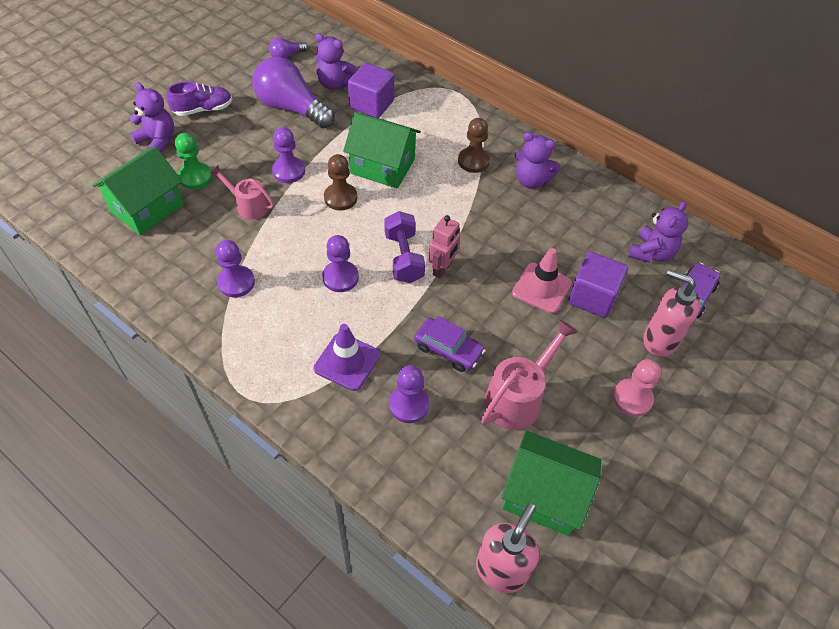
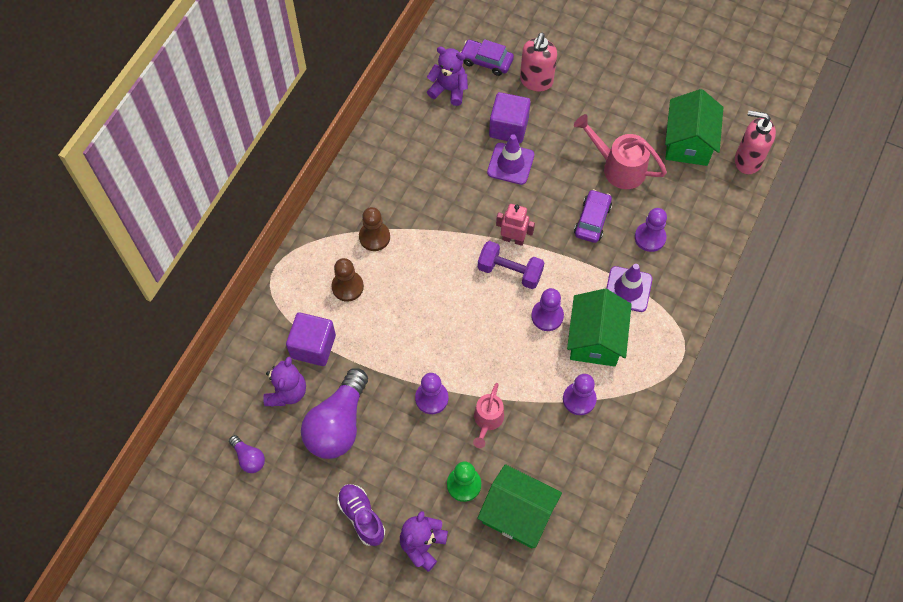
camera: 100 degrees left, 10 degrees up
(340, 198) = (454, 341): brown pawn -> brown pawn (347, 287)
(382, 166) = (402, 314): green house -> green house (595, 339)
(404, 257) = (510, 271): purple dumbbell -> purple dumbbell turned 45 degrees clockwise
(531, 180) = (387, 185): purple teddy bear -> none
(541, 288) = (510, 164): pink traffic cone -> purple traffic cone
(632, 398) = (593, 96): pink pawn -> none

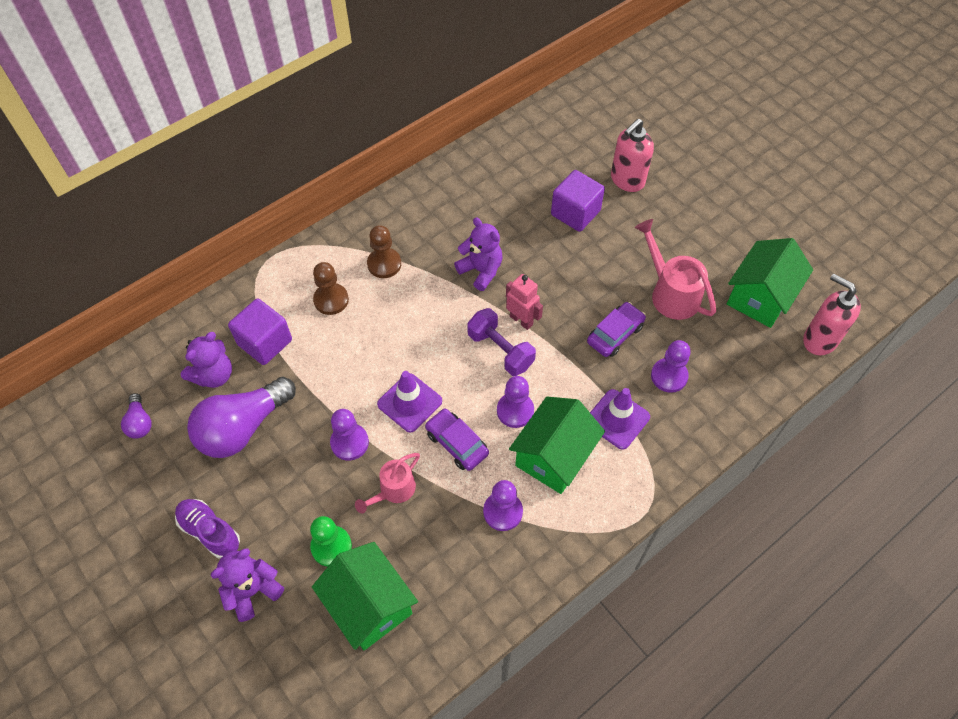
camera: 25 degrees right, 5 degrees down
(361, 517) = (210, 531): purple shoe -> purple shoe turned 45 degrees counterclockwise
(449, 89) = (534, 157): purple teddy bear -> purple teddy bear (481, 270)
(486, 61) = (586, 145): purple car -> purple car (456, 443)
(510, 164) = (558, 247): purple traffic cone -> purple traffic cone (409, 402)

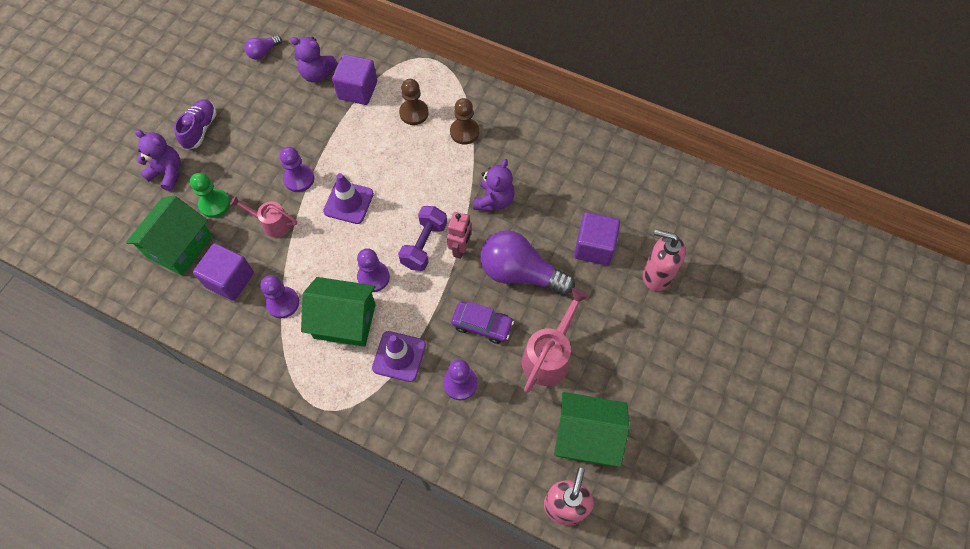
camera: 65 degrees right, 5 degrees up
(243, 427) = (284, 110): purple light bulb -> purple light bulb (520, 273)
(445, 560) = (230, 280): none -> purple cube
(456, 443) = (327, 248): purple car -> none

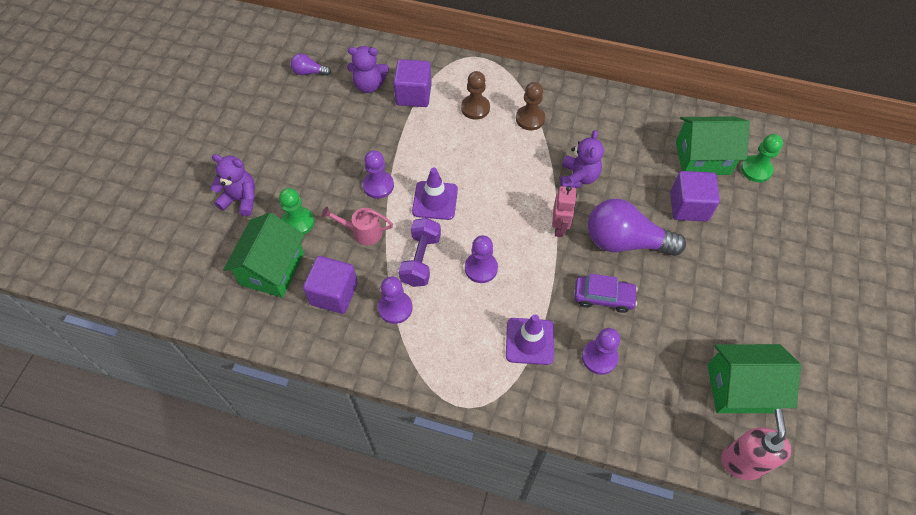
camera: 10 degrees left, 5 degrees down
(200, 129) = (264, 153): purple shoe -> none
(263, 52) = (309, 72): purple light bulb -> purple light bulb turned 60 degrees clockwise
(345, 321) = (464, 315): green house -> green house (702, 158)
(424, 245) = (522, 229): purple dumbbell -> purple dumbbell (421, 260)
(549, 355) = (679, 315): pink watering can -> none
(656, 275) = (756, 223): pink soap dispenser -> none
(674, 219) = (756, 170): none -> green pawn

